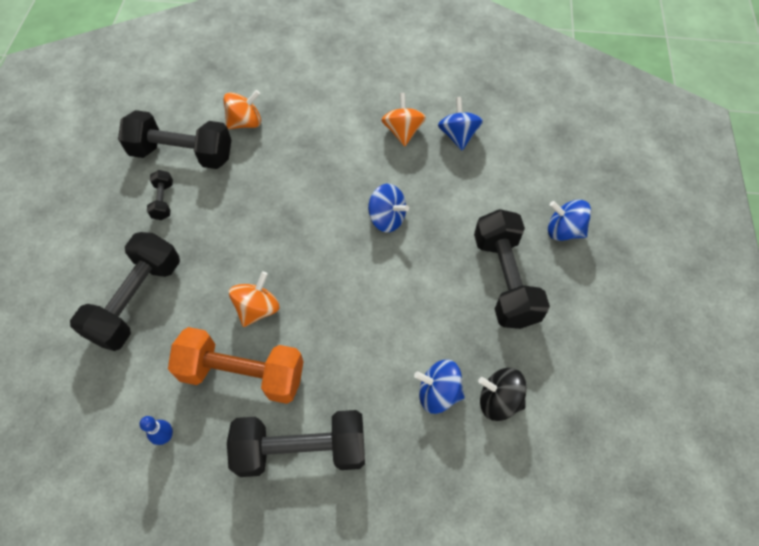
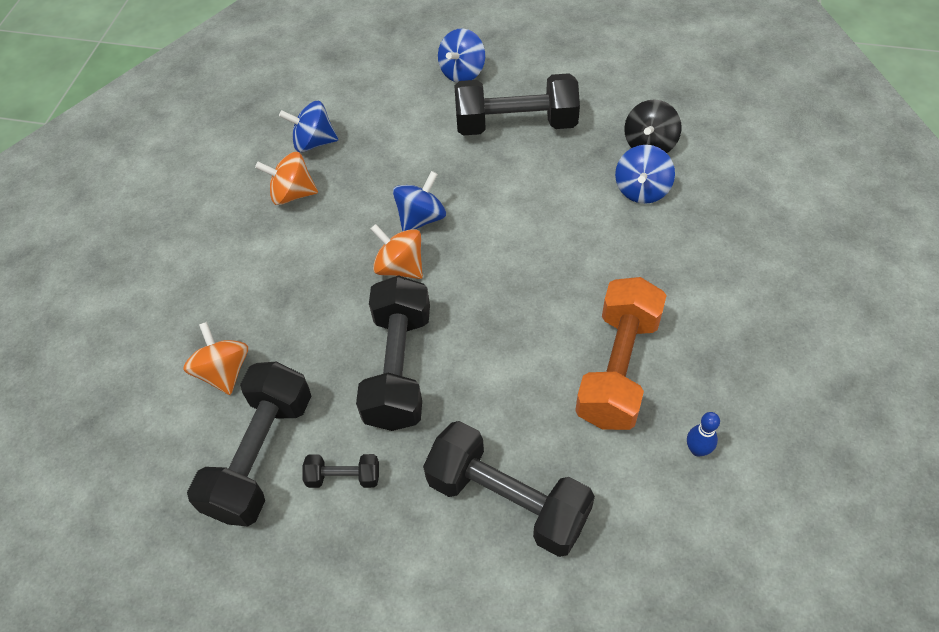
camera: 80 degrees left, 5 degrees down
(257, 308) = (531, 353): orange spinning top -> orange spinning top (400, 267)
(301, 449) = (706, 310): black dumbbell -> black dumbbell (399, 368)

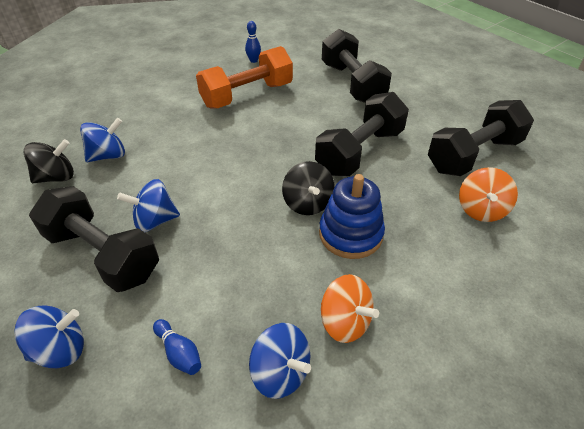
camera: 145 degrees left, 10 degrees down
(336, 262) = (350, 234): none -> blue stacking toy
(344, 477) = (428, 125): black dumbbell -> none
(388, 113) = (179, 353): none -> blue bowling pin
(400, 267) = (307, 203): orange spinning top -> black spinning top
(421, 218) = (259, 227): blue spinning top -> blue spinning top (155, 220)

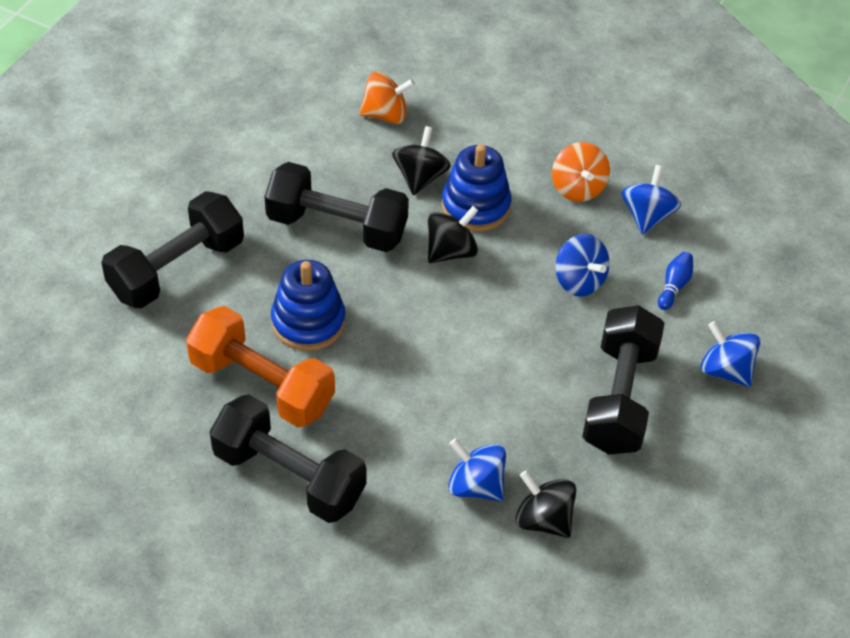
camera: 115 degrees left, 5 degrees up
(155, 220) = (551, 376): blue spinning top -> blue spinning top (579, 281)
(253, 60) = (152, 415): blue bowling pin -> none
(282, 121) = (308, 322): none -> blue stacking toy
(345, 322) = (577, 188): orange spinning top -> orange spinning top turned 150 degrees clockwise
(397, 209) = (420, 177): none -> black spinning top
(473, 155) = (294, 127): black dumbbell -> black dumbbell (289, 476)

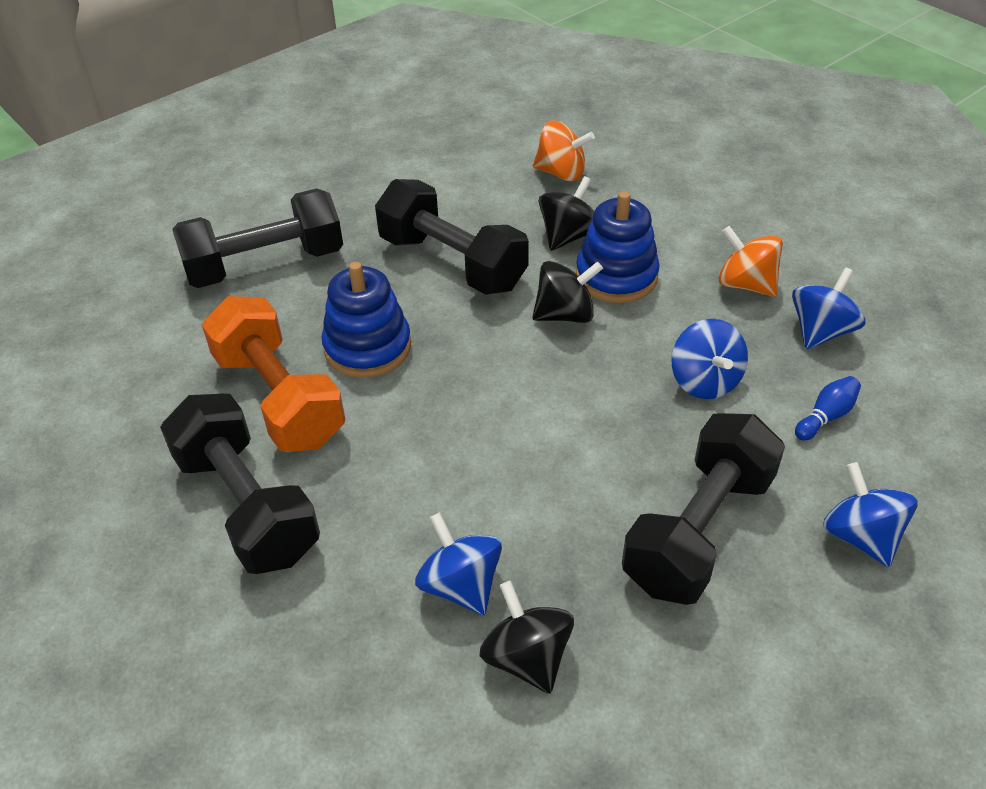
camera: 25 degrees right, 5 degrees down
(577, 188) = (745, 284): orange spinning top -> orange spinning top turned 120 degrees clockwise

